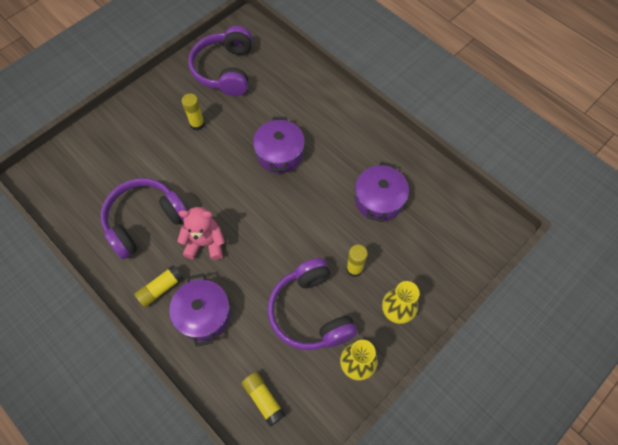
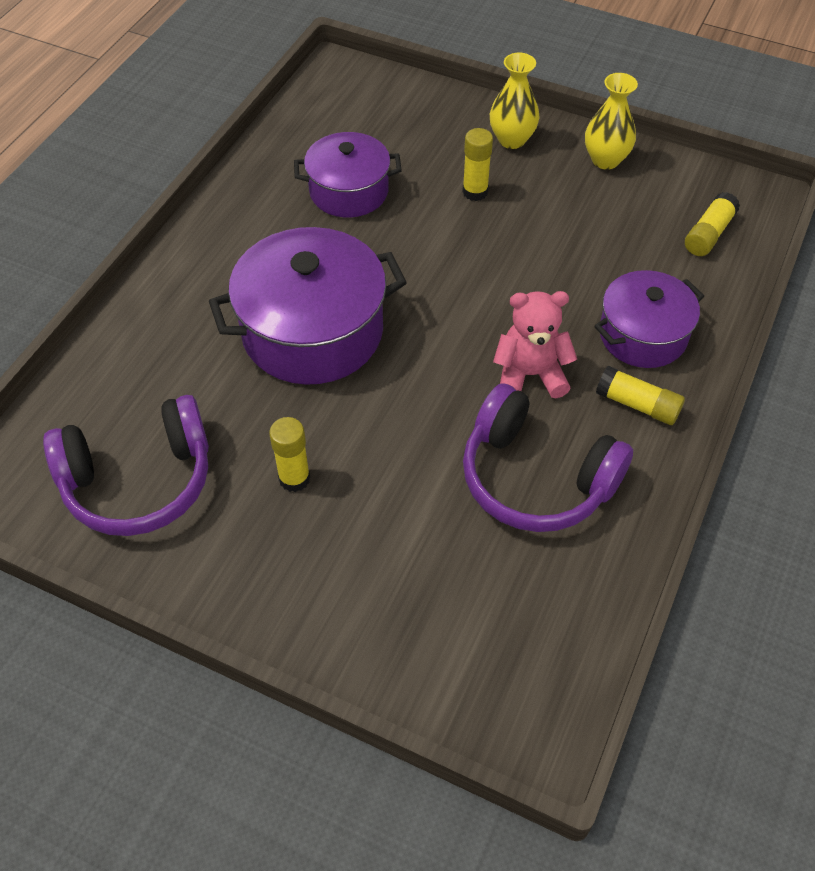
camera: 110 degrees left, 10 degrees down
(205, 243) = (530, 375): pink teddy bear -> pink teddy bear turned 105 degrees clockwise
(280, 153) = (312, 331): purple pot -> purple pot, size x1.60
(310, 312) = (565, 220): purple headphones -> none

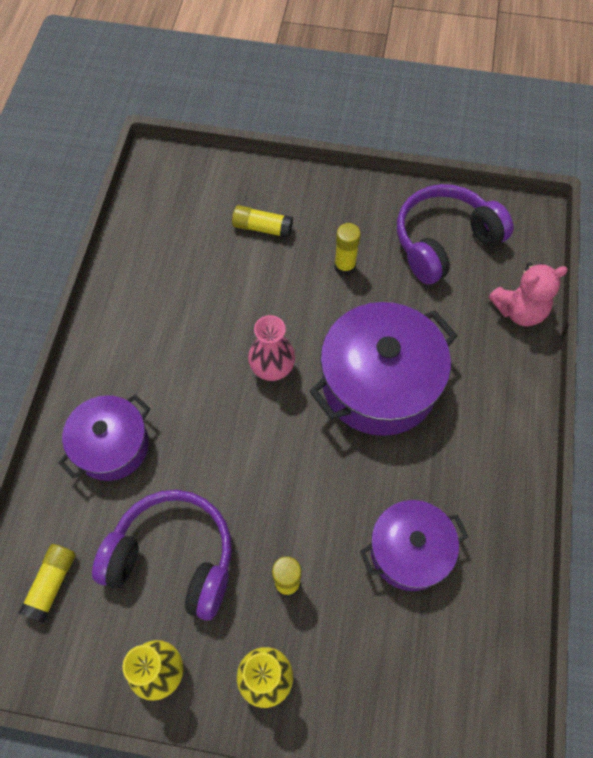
camera: 165 degrees right, 10 degrees up
(435, 373) = (272, 369): none -> pink vase
(530, 375) = (199, 385): pink teddy bear -> pink teddy bear (519, 310)
(535, 478) = (182, 304): purple headphones -> purple headphones (173, 558)
(637, 405) = (113, 378): yellow glue stick -> yellow glue stick (262, 228)

